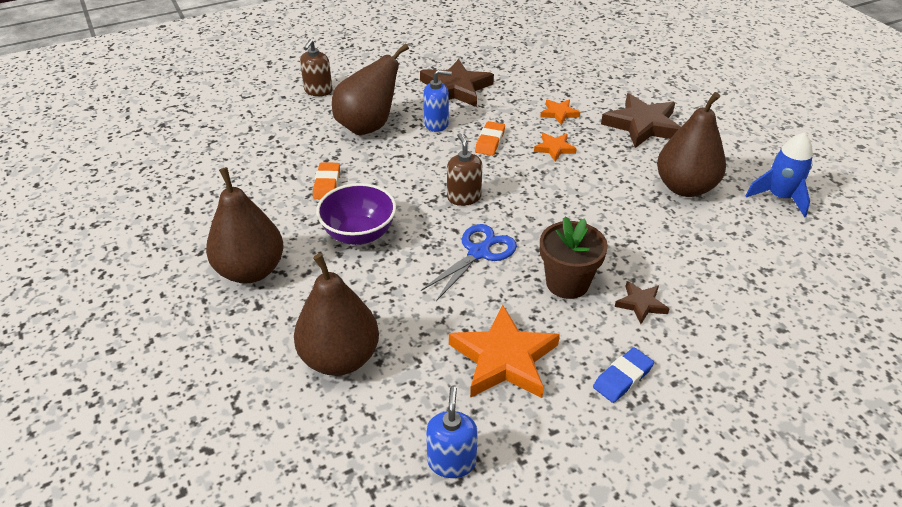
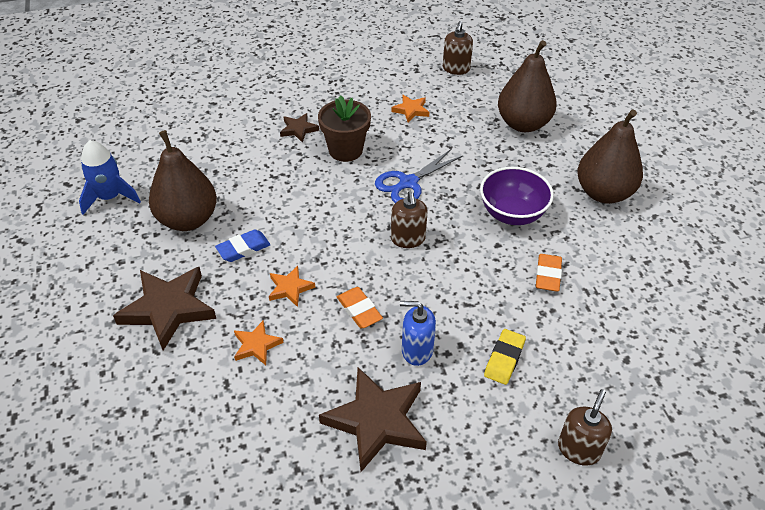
camera: 170 degrees left, 5 degrees up
(368, 126) = (504, 359): brown pear -> yellow eraser
(451, 461) = (456, 69): blue soap dispenser -> brown soap dispenser
(490, 141) = (359, 310): orange eraser -> orange eraser turned 60 degrees counterclockwise
(504, 358) = (411, 110): orange star -> orange star, size x0.50
(622, 378) = (338, 91): blue eraser -> blue eraser (243, 248)

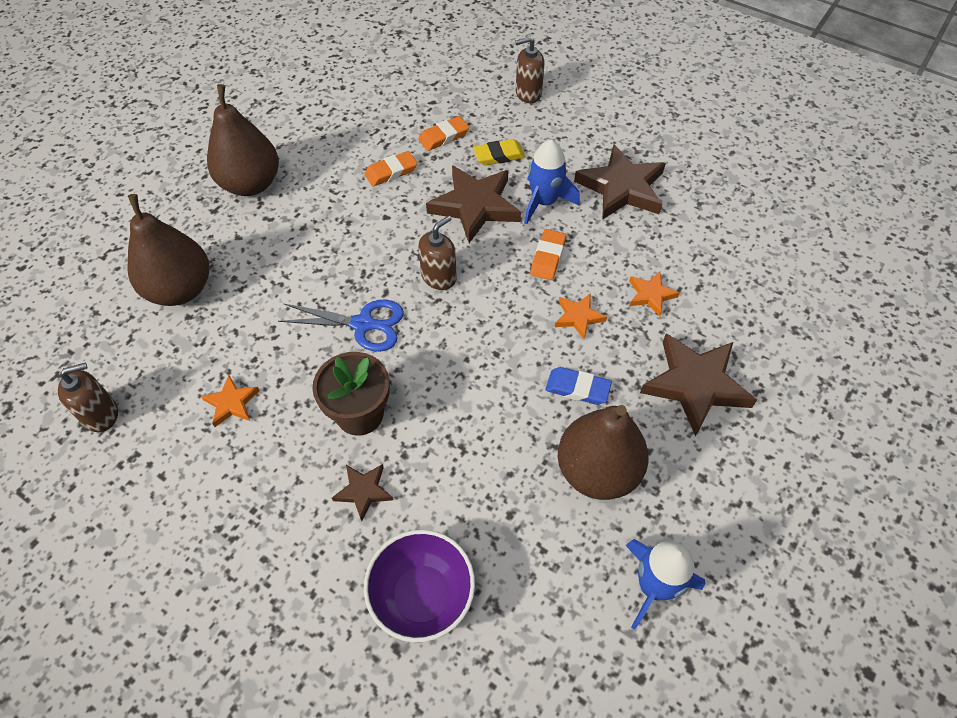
camera: 130 degrees left, 10 degrees up
(417, 350) = (544, 202): blue soap dispenser -> blue rocket
(457, 302) = (475, 206): none -> brown star
(512, 214) = (336, 227): purple bowl -> purple bowl (422, 596)
(565, 336) = (443, 136): none -> orange eraser

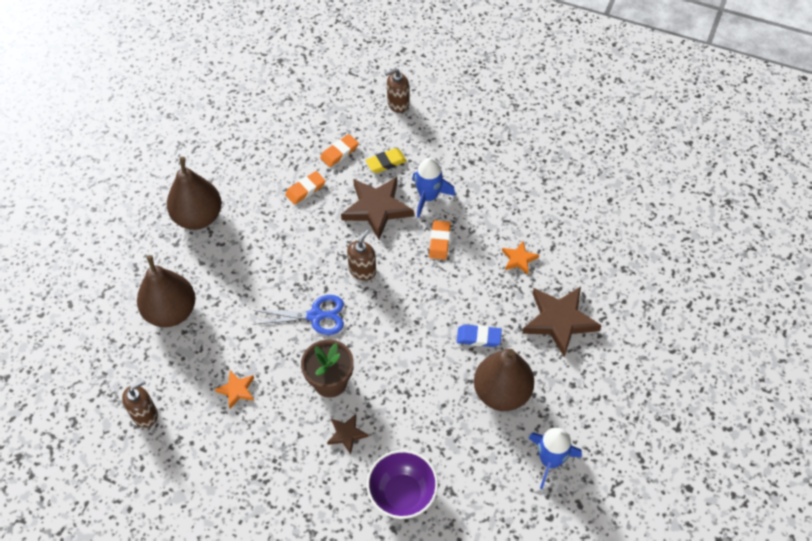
camera: 10 degrees left, 0 degrees up
(578, 317) = (470, 285): orange star -> none
(622, 188) = (484, 176): brown star -> none

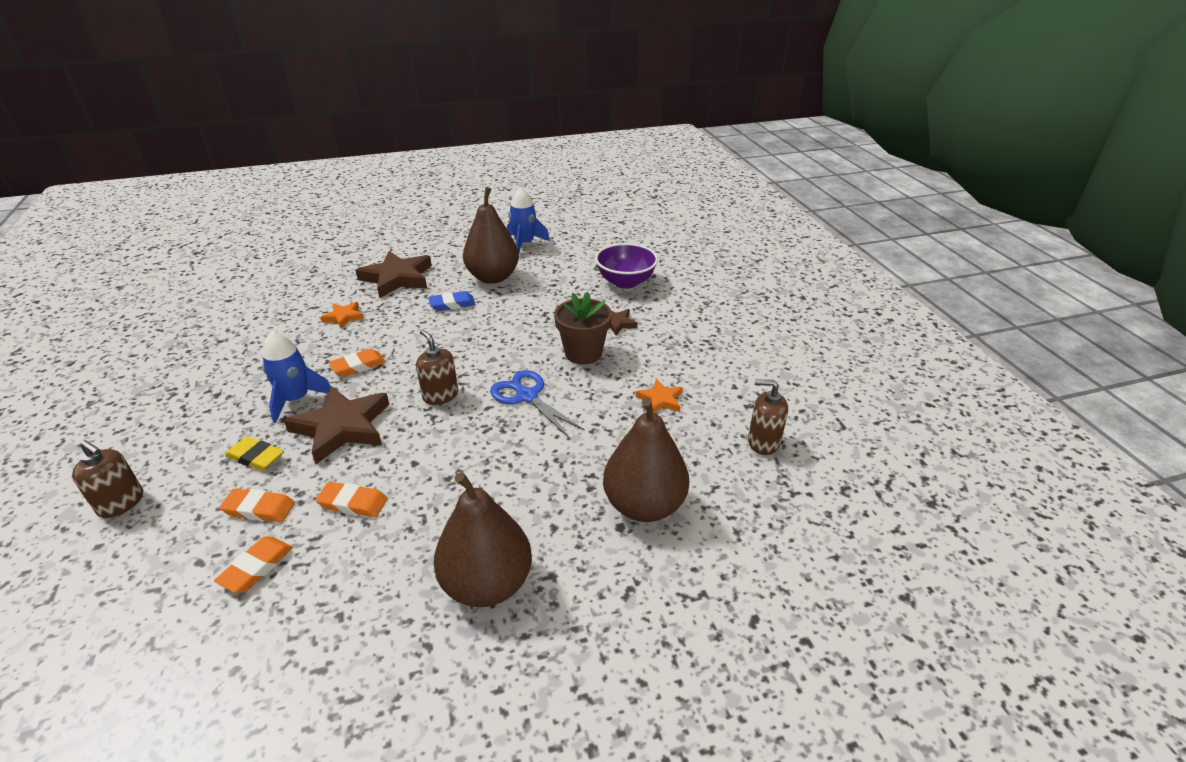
camera: 130 degrees left, 20 degrees down
(298, 141) = (256, 567): none -> orange eraser
(362, 270) = (440, 395): brown soap dispenser -> brown soap dispenser turned 60 degrees clockwise
(478, 337) = (452, 304): blue eraser -> blue eraser turned 75 degrees counterclockwise

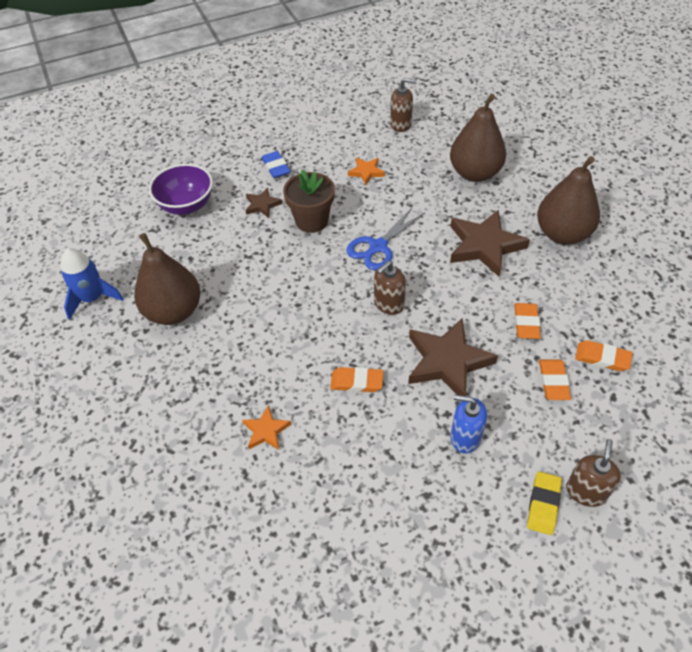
camera: 95 degrees left, 15 degrees up
(250, 426) = (465, 437): none -> blue soap dispenser
(256, 457) = (501, 412): yellow eraser -> yellow eraser (543, 504)
(296, 399) = (418, 415): blue rocket -> none
(358, 366) = (356, 382): orange eraser -> orange eraser turned 45 degrees counterclockwise
(397, 278) = (173, 406): brown star -> brown star (484, 246)
(452, 304) = (233, 334): blue eraser -> blue eraser (276, 167)
(763, 442) = (401, 124): brown soap dispenser -> brown soap dispenser turned 90 degrees counterclockwise

